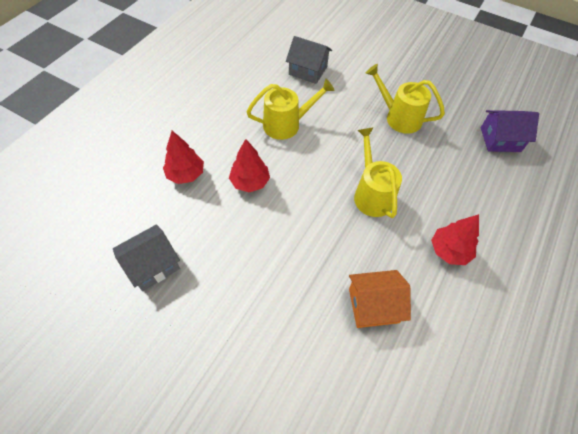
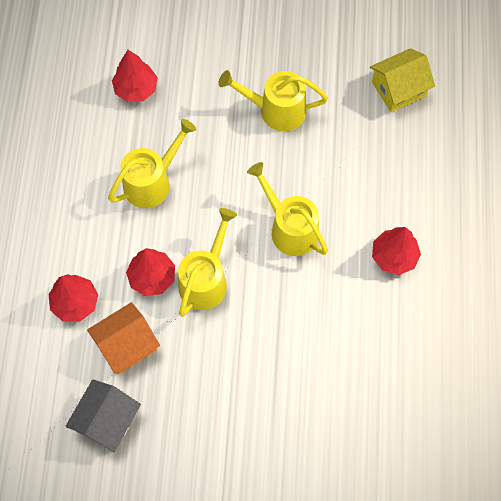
camera: 25 degrees left, 10 degrees up
(288, 201) = (206, 279): none -> yellow watering can
(308, 70) = (136, 89): grey house -> red tree
(373, 305) = (345, 351): orange house -> orange house (126, 345)
(500, 139) = (399, 89): purple house -> yellow house

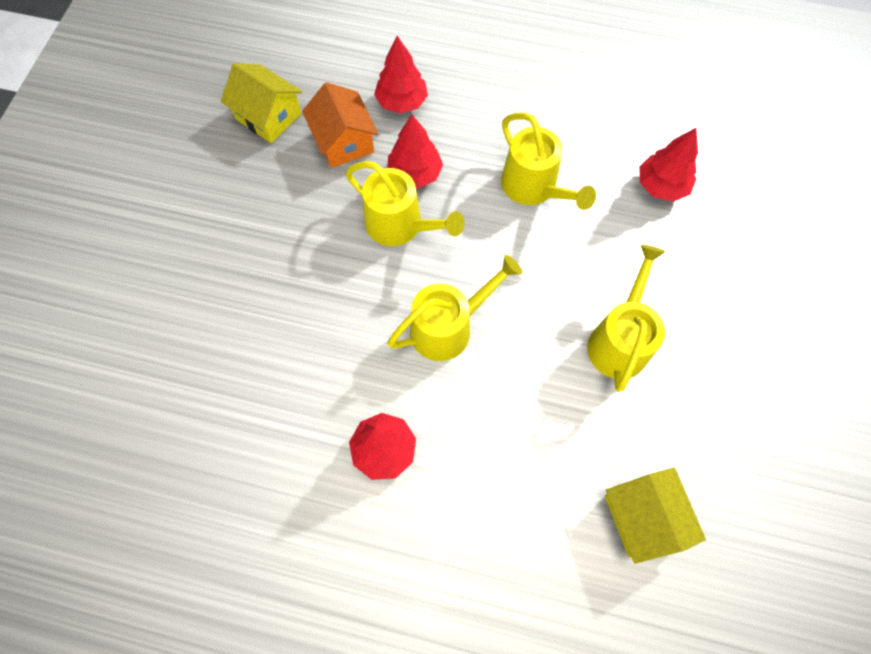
camera: 100 degrees right, 0 degrees up
(107, 421) = (268, 116): grey house -> yellow house

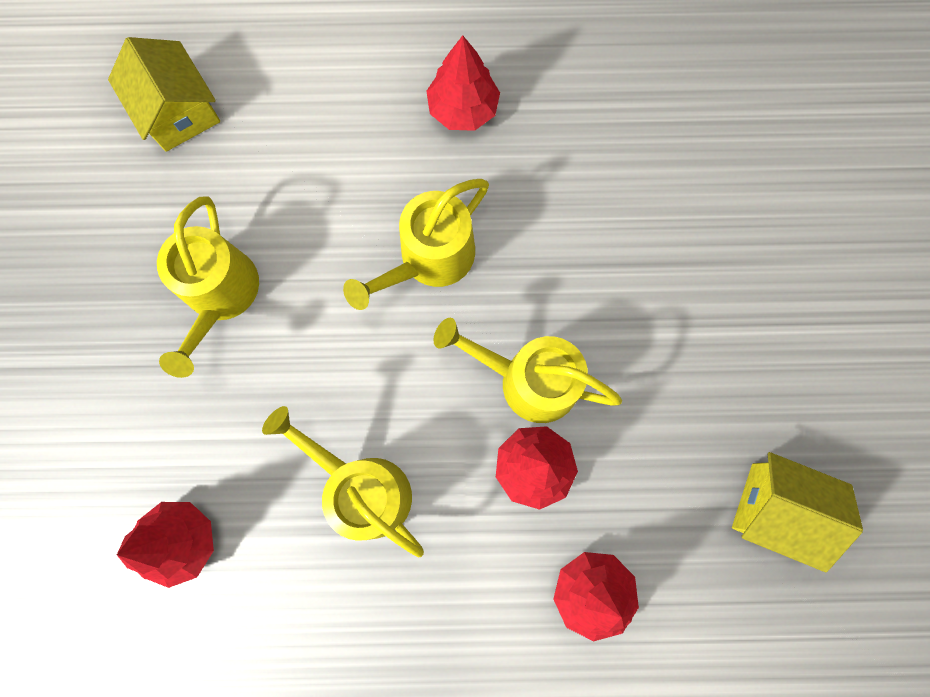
camera: 165 degrees right, 10 degrees up
(344, 141) = (651, 494): orange house -> none

